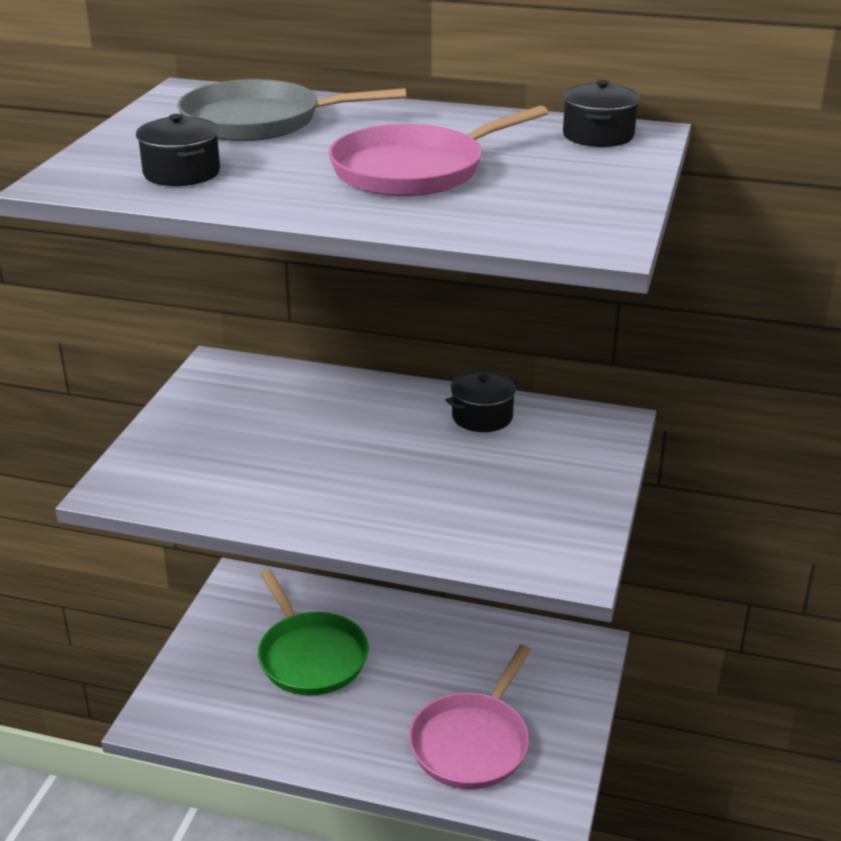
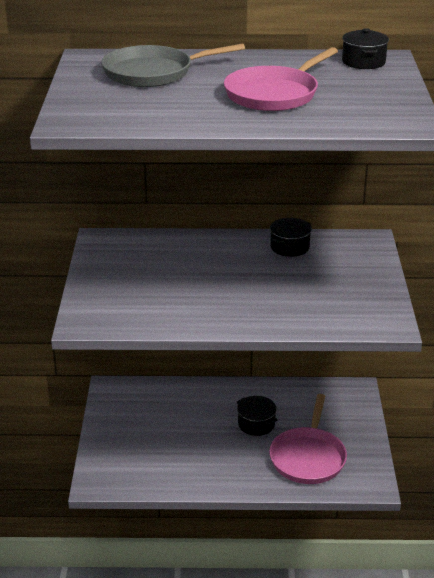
camera: 15 degrees left, 0 degrees up
(182, 173) = (135, 110): black pot -> black pot (256, 424)
(311, 656) = (182, 426): green pan -> none

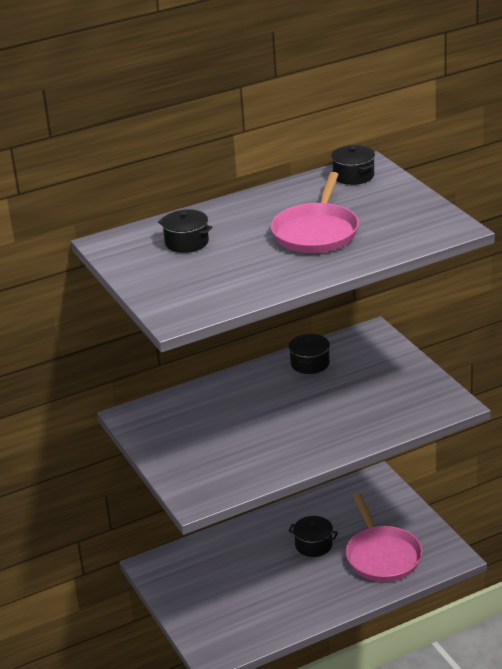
camera: 25 degrees left, 0 degrees up
(152, 73) = (187, 242): grey pan -> black pot

